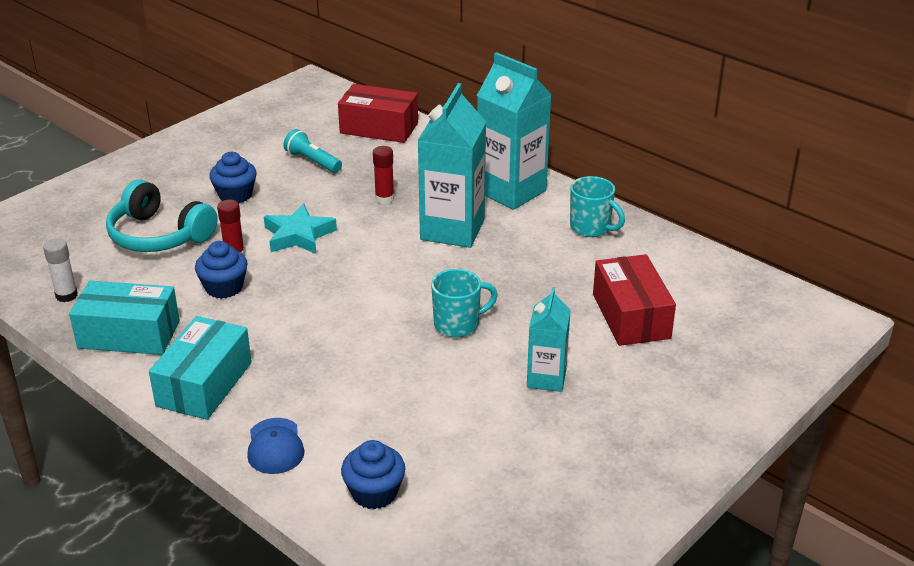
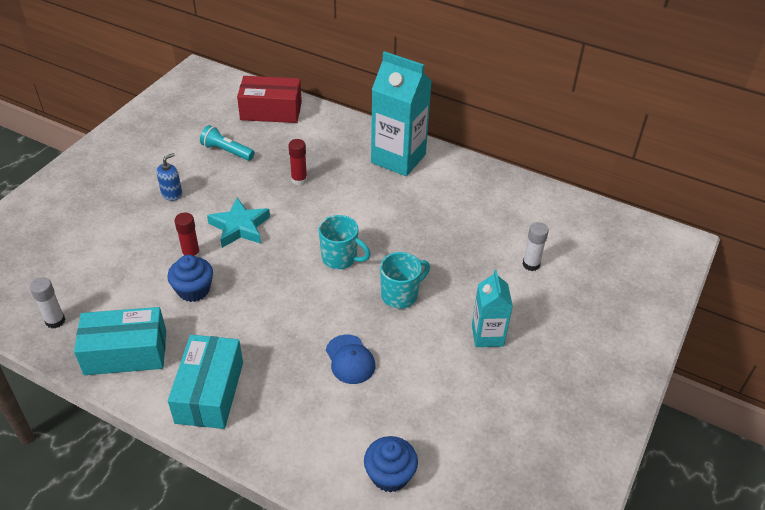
camera: 15 degrees left, 10 degrees up
(159, 235) = (118, 245): turquoise headphones -> none
(235, 195) = (172, 194): blue cupcake -> blue soap dispenser
(275, 446) = (291, 445): blue cap -> blue cap (350, 359)
(452, 230) = (364, 203): turquoise carton -> none
(591, 228) = (472, 185): turquoise mug -> turquoise mug (340, 258)
(631, 316) = (531, 264): red box -> white glue stick

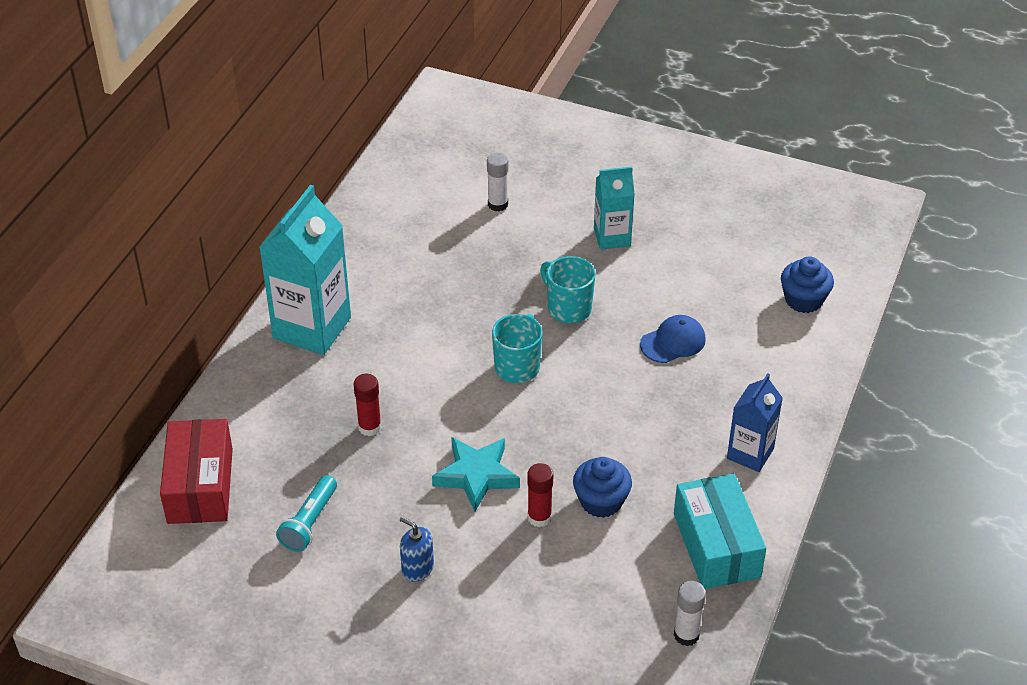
camera: 95 degrees left, 0 degrees up
(209, 392) = (750, 454): turquoise box -> blue carton

